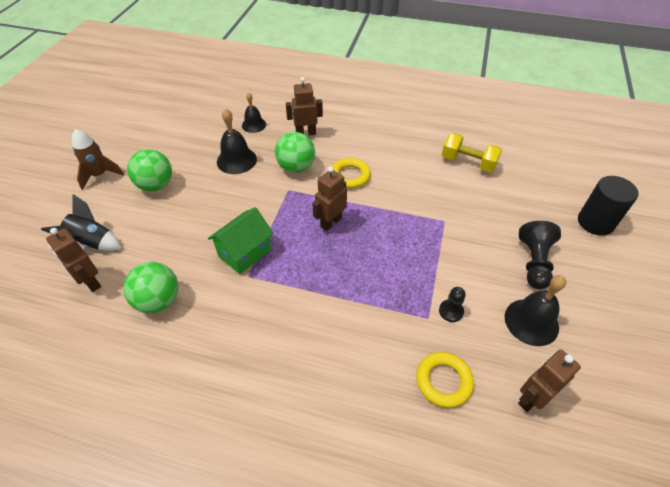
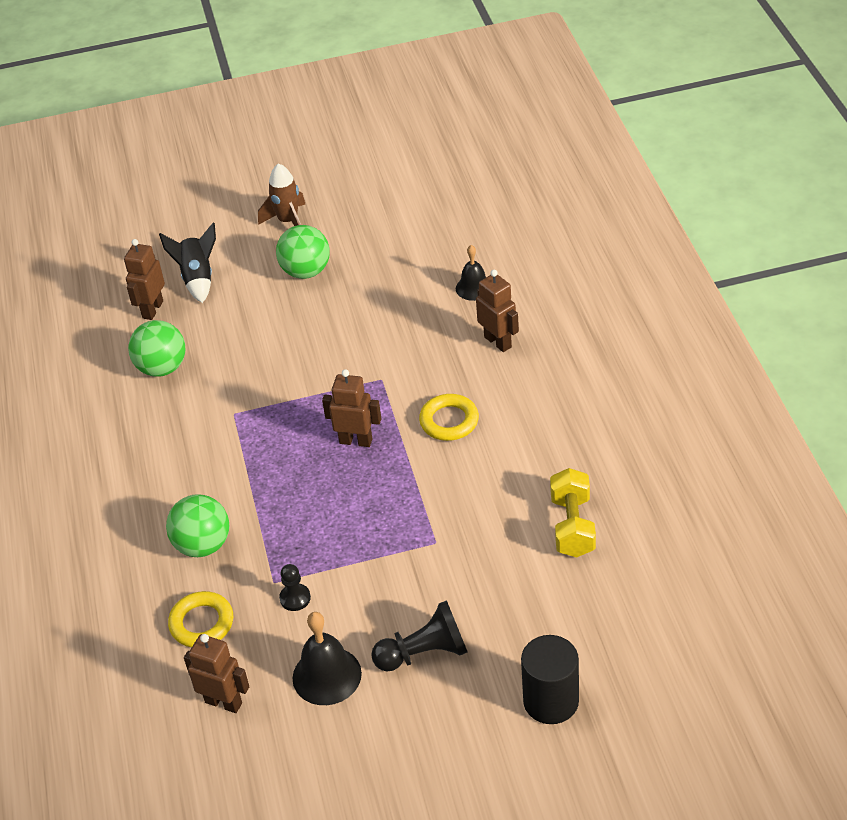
camera: 65 degrees right, 5 degrees down
(236, 160) = (396, 309): black bell -> none
(244, 252) = (261, 394): green house -> none
(296, 167) = (425, 366): green ball -> green ball (203, 545)

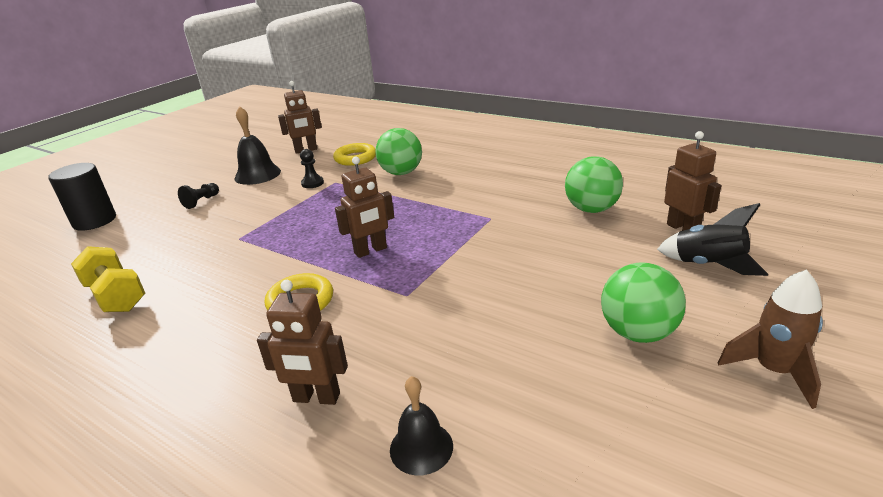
camera: 135 degrees right, 15 degrees down
(424, 653) = (201, 201): black pawn -> black pawn, size x0.58

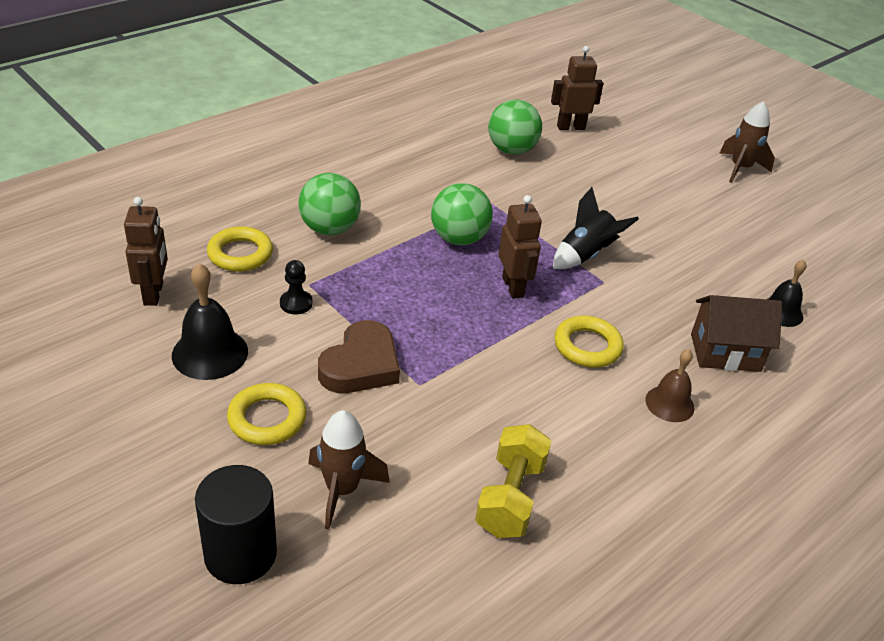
camera: 80 degrees left, 10 degrees up
(116, 296) = (510, 497): yellow dumbbell -> yellow dumbbell turned 45 degrees counterclockwise
(137, 236) = (342, 490): none -> brown rocket
(201, 201) = (267, 419): black pawn -> yellow ring
(224, 364) = (669, 403): none -> brown bell
(255, 215) = (361, 365): none -> brown heart
(316, 398) = (725, 352): brown robot -> brown house
(638, 333) = (692, 196): green ball -> green ball (459, 239)
(708, 265) = (625, 140): black rocket -> black rocket (585, 255)

